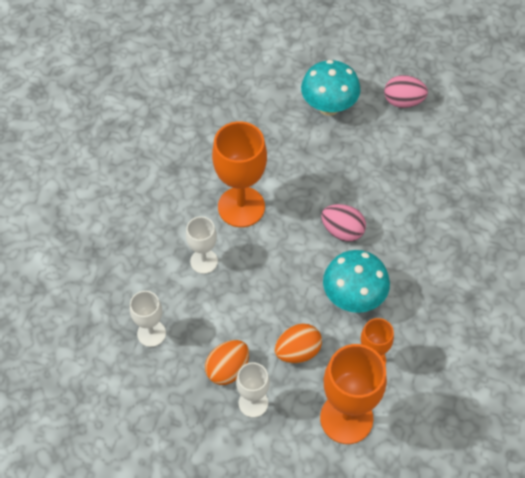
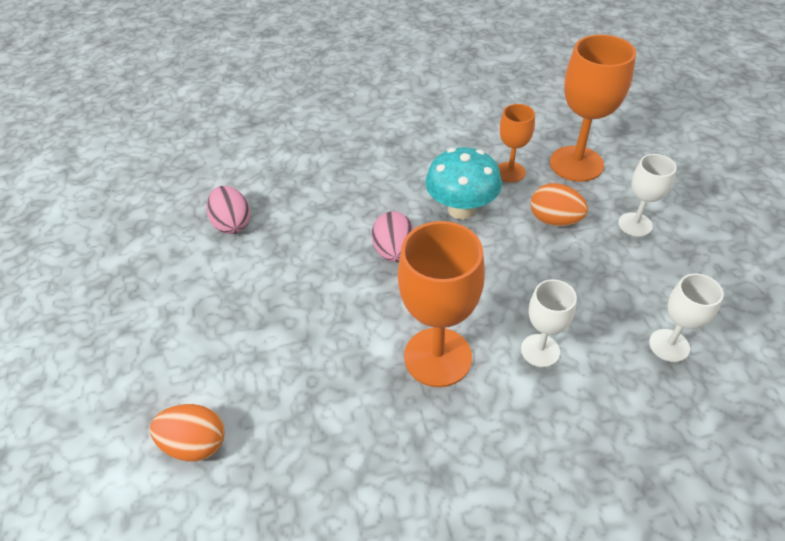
camera: 120 degrees left, 10 degrees down
(228, 369) = (628, 259): orange egg -> orange egg (196, 443)
(328, 107) = (219, 349): turquoise mushroom -> none
(403, 101) = (172, 282): pink egg -> pink egg (232, 224)

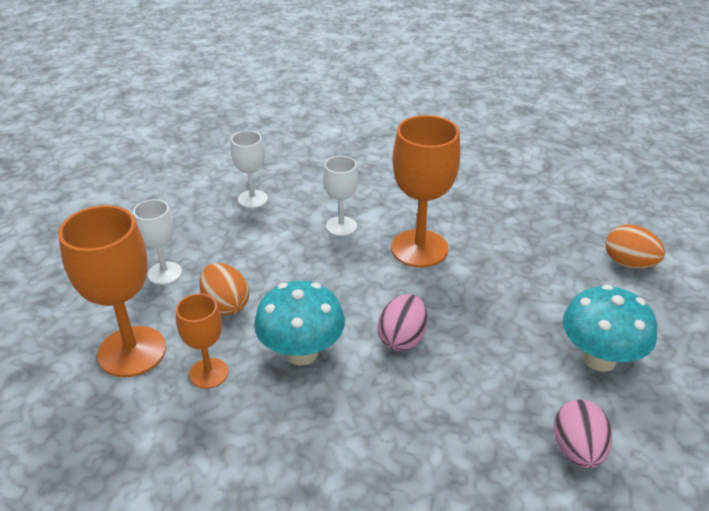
camera: 155 degrees left, 10 degrees down
(222, 301) = (599, 359): none -> turquoise mushroom

